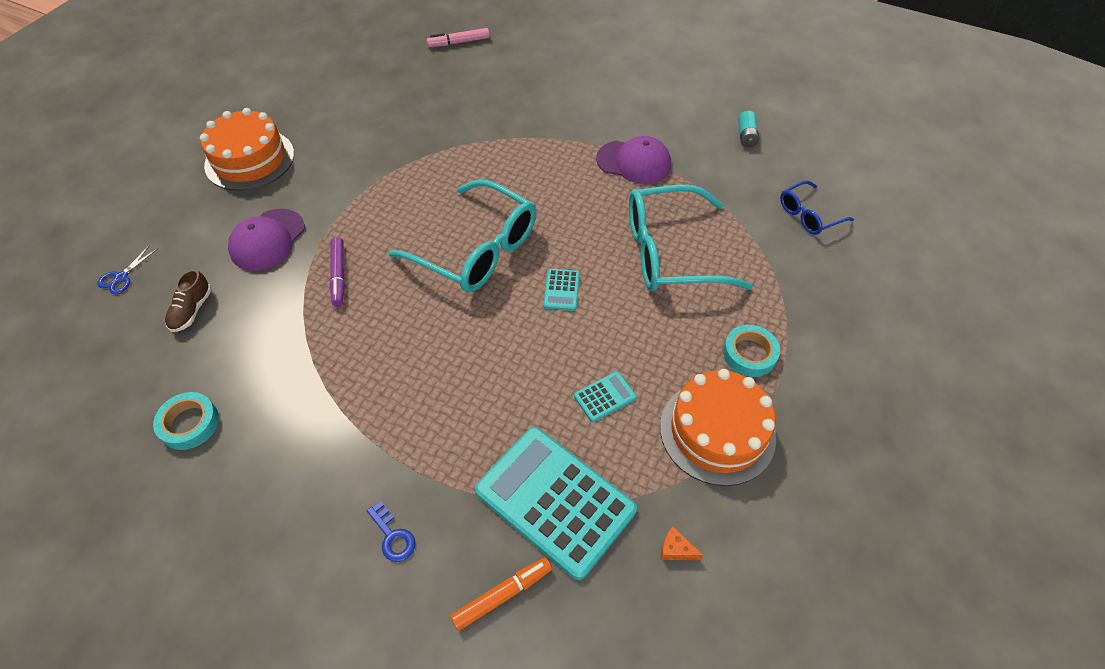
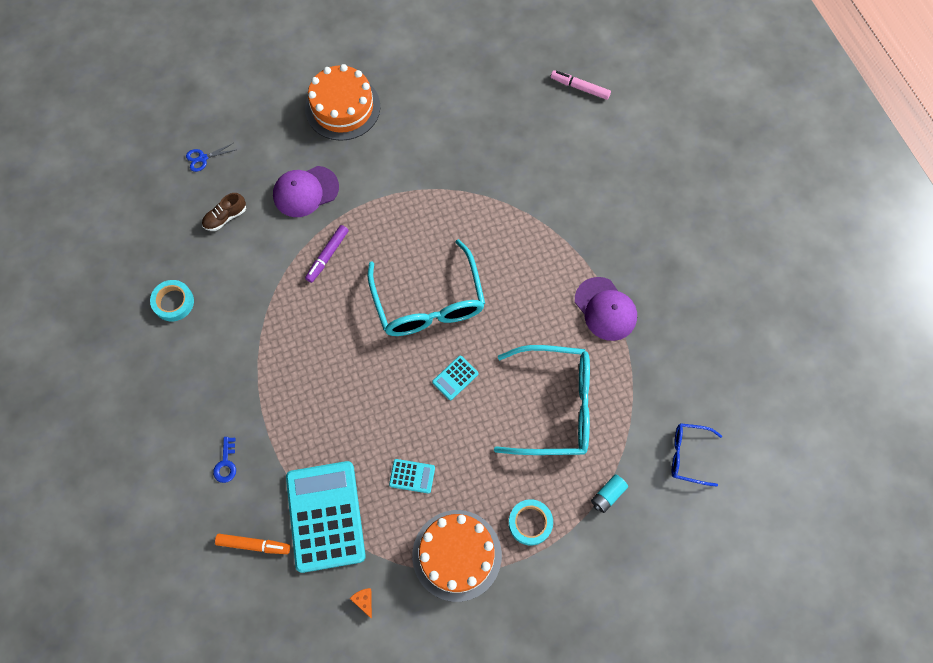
camera: 40 degrees right, 15 degrees up
(670, 252) = (555, 406): turquoise glasses -> turquoise glasses turned 150 degrees clockwise
(746, 136) = (718, 350): turquoise battery -> turquoise battery (607, 495)

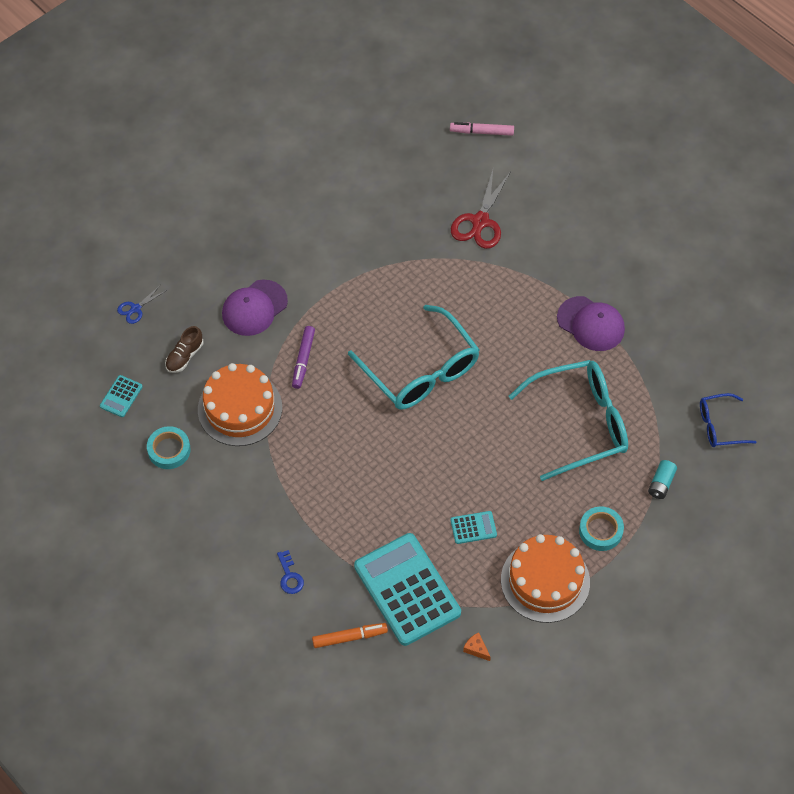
camera: 20 degrees left, 10 degrees down
(342, 107) = (256, 219): orange cake -> orange cake (240, 408)
(455, 378) = (476, 429): turquoise calculator -> turquoise calculator (121, 396)
(543, 174) = (480, 221): none -> red scissors

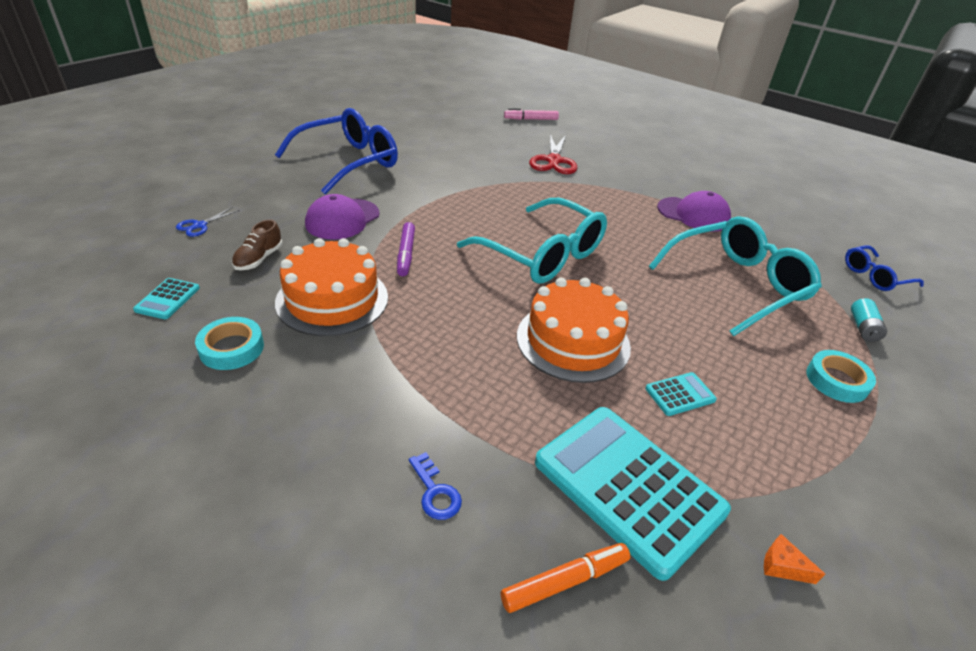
camera: 15 degrees left, 20 degrees down
(267, 214) = (348, 162): none -> blue glasses
(545, 581) = (813, 448): orange cake -> orange cake (573, 341)

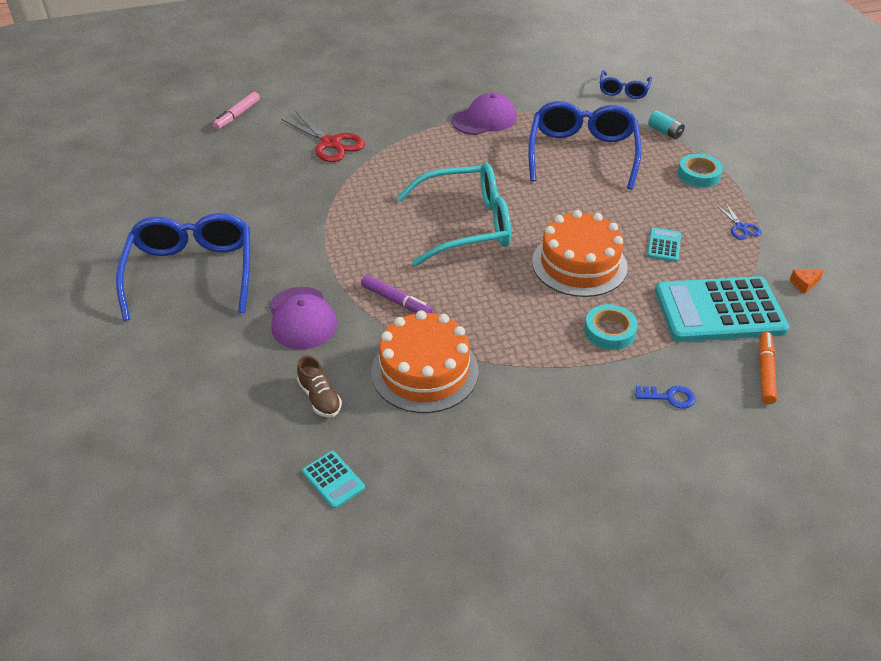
camera: 50 degrees left, 5 degrees up
(200, 225) = (216, 423): blue scissors -> blue scissors (740, 227)
(232, 348) = (442, 455): turquoise tape -> turquoise tape (609, 331)
(737, 284) = (582, 153): turquoise glasses -> blue glasses

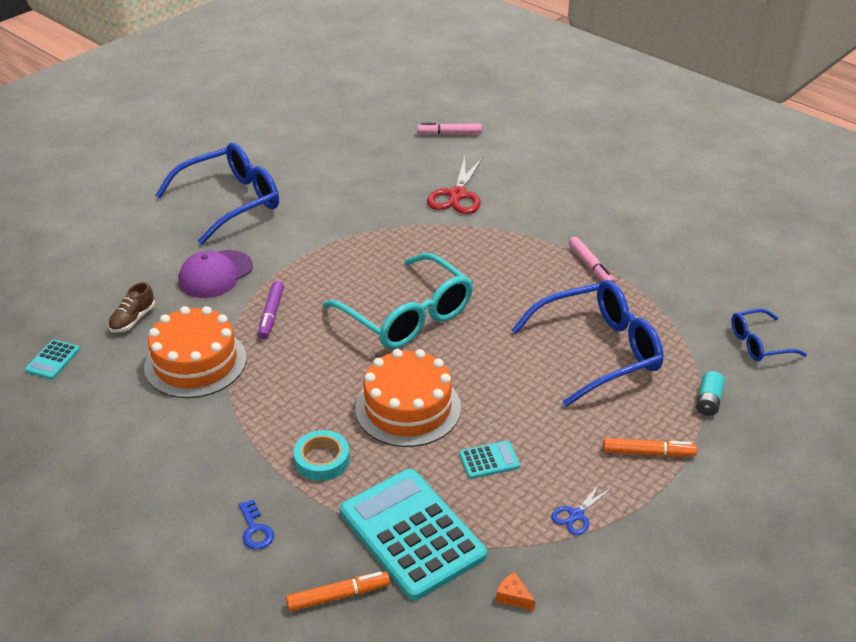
camera: 60 degrees right, 5 degrees down
(484, 119) = (590, 266): purple cap -> pink marker
(698, 175) = (648, 453): turquoise tape -> orange marker

